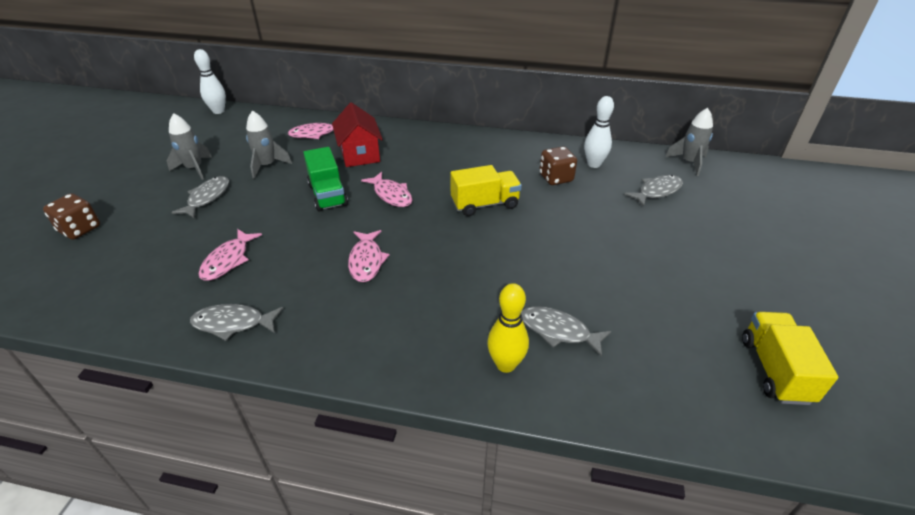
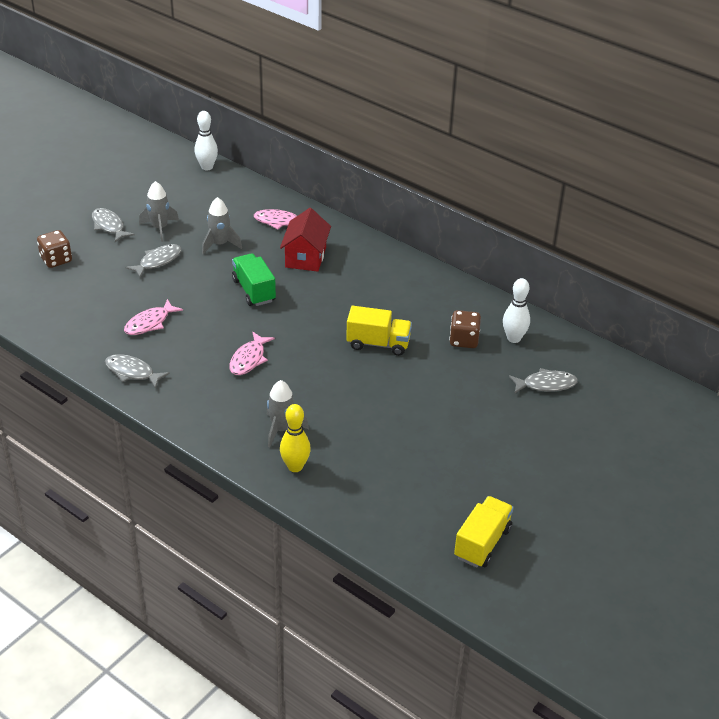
camera: 25 degrees right, 0 degrees up
(328, 195) = (254, 290): green truck -> green truck turned 150 degrees clockwise
(391, 195) = (305, 308): pink fish -> none
(558, 331) = (350, 460): grey fish -> grey fish (109, 226)
(689, 163) = (611, 368): grey rocket -> grey rocket (281, 429)

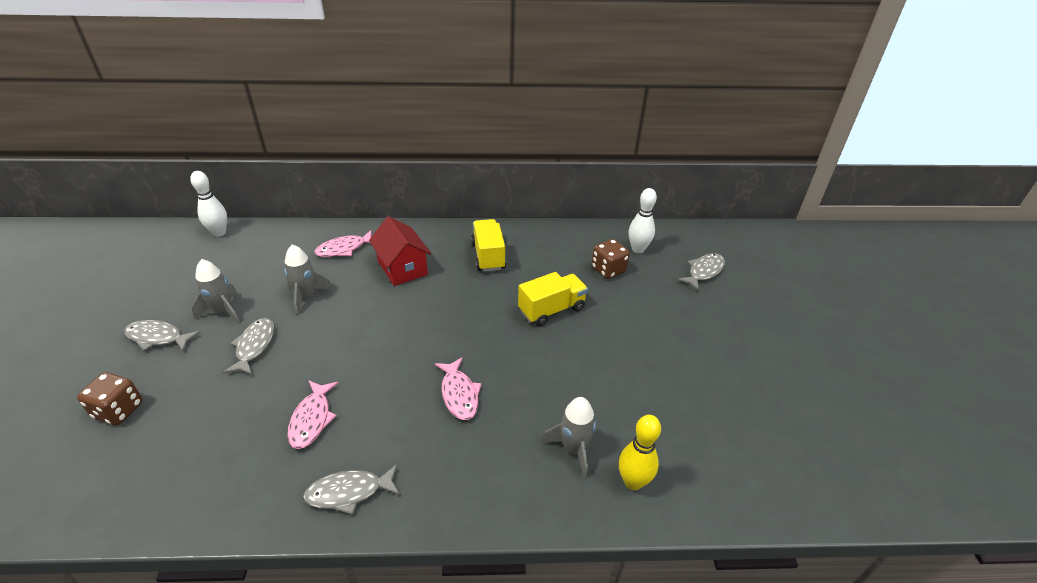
camera: 40 degrees left, 0 degrees up
(254, 290) = (388, 323): green truck -> none
(482, 543) = (854, 439): yellow truck -> yellow truck (488, 256)

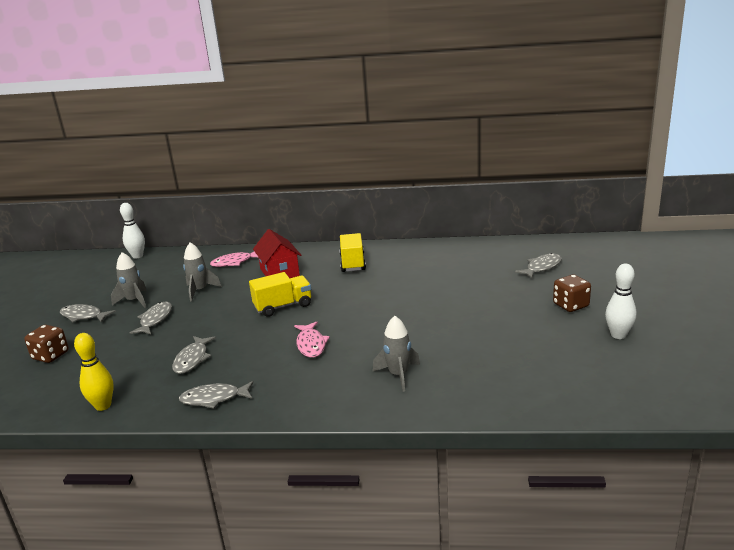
camera: 10 degrees right, 15 degrees down
(312, 419) = (192, 359): pink fish -> grey fish
(551, 310) = (399, 294): yellow truck -> yellow truck (283, 306)
(608, 270) = (455, 268): brown dice -> brown dice (570, 305)
(633, 481) = (444, 393): yellow bowling pin -> yellow bowling pin (103, 406)
(638, 249) = (485, 255): white bowling pin -> white bowling pin (618, 335)

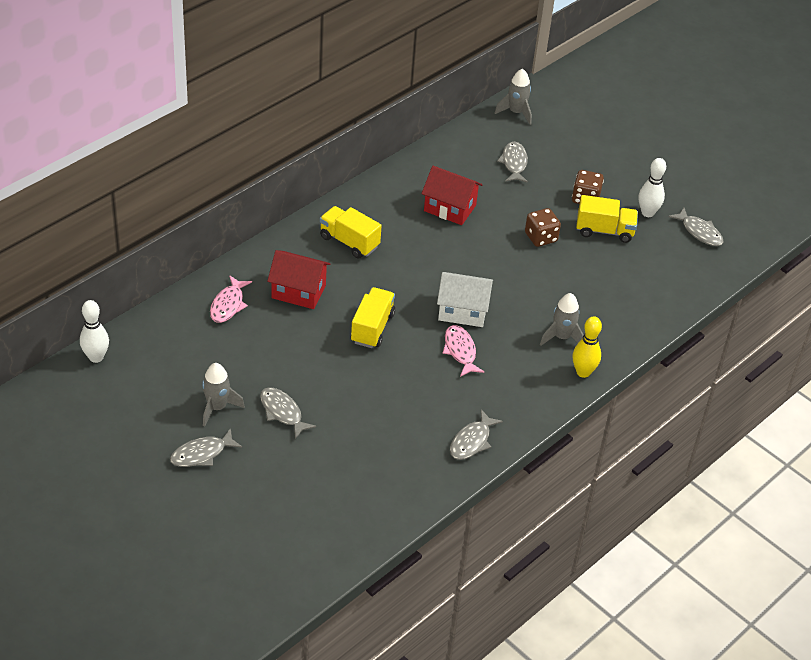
camera: 55 degrees left, 20 degrees up
(50, 355) = (261, 505): brown dice -> brown dice (541, 237)
(103, 406) = (402, 505): yellow bowling pin -> yellow bowling pin (583, 372)
(192, 359) = (393, 424): grey fish -> grey fish (699, 232)
(200, 290) = (261, 357): grey rocket -> grey rocket (516, 112)
(311, 344) = (460, 351): pink fish -> pink fish turned 135 degrees counterclockwise
(355, 325) = (462, 311): none -> white house
(449, 272) = (450, 208): none -> red house
(555, 329) = (604, 231): none -> yellow truck

